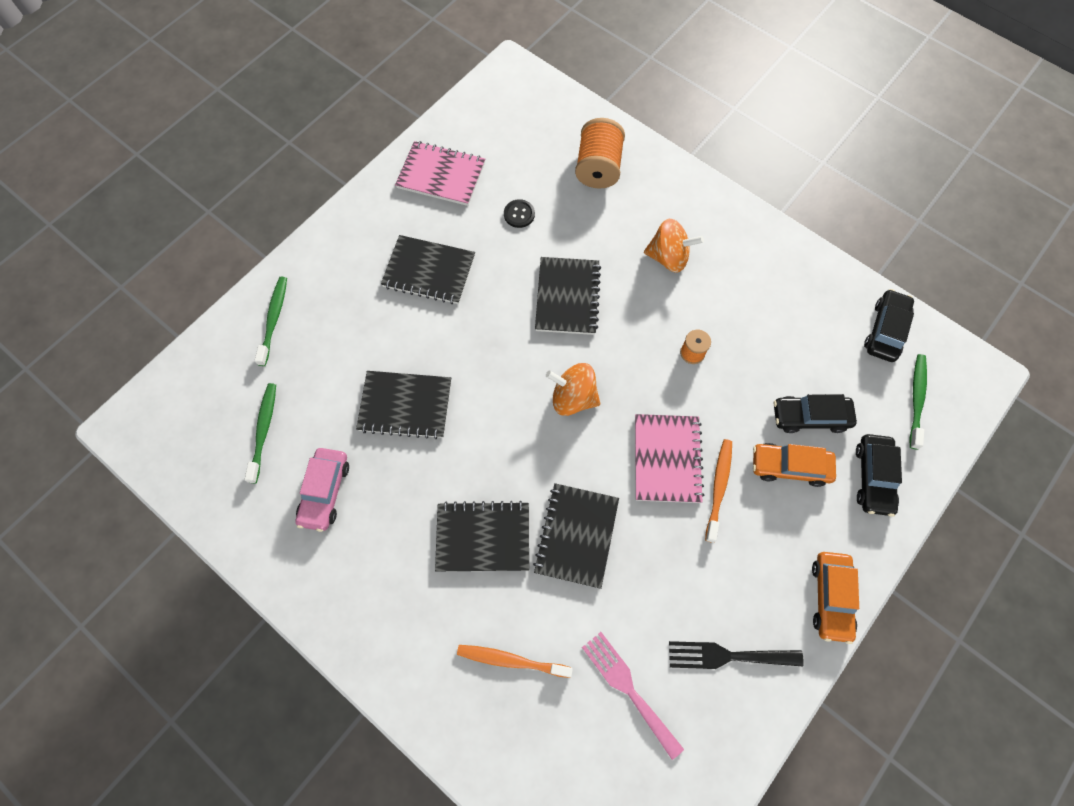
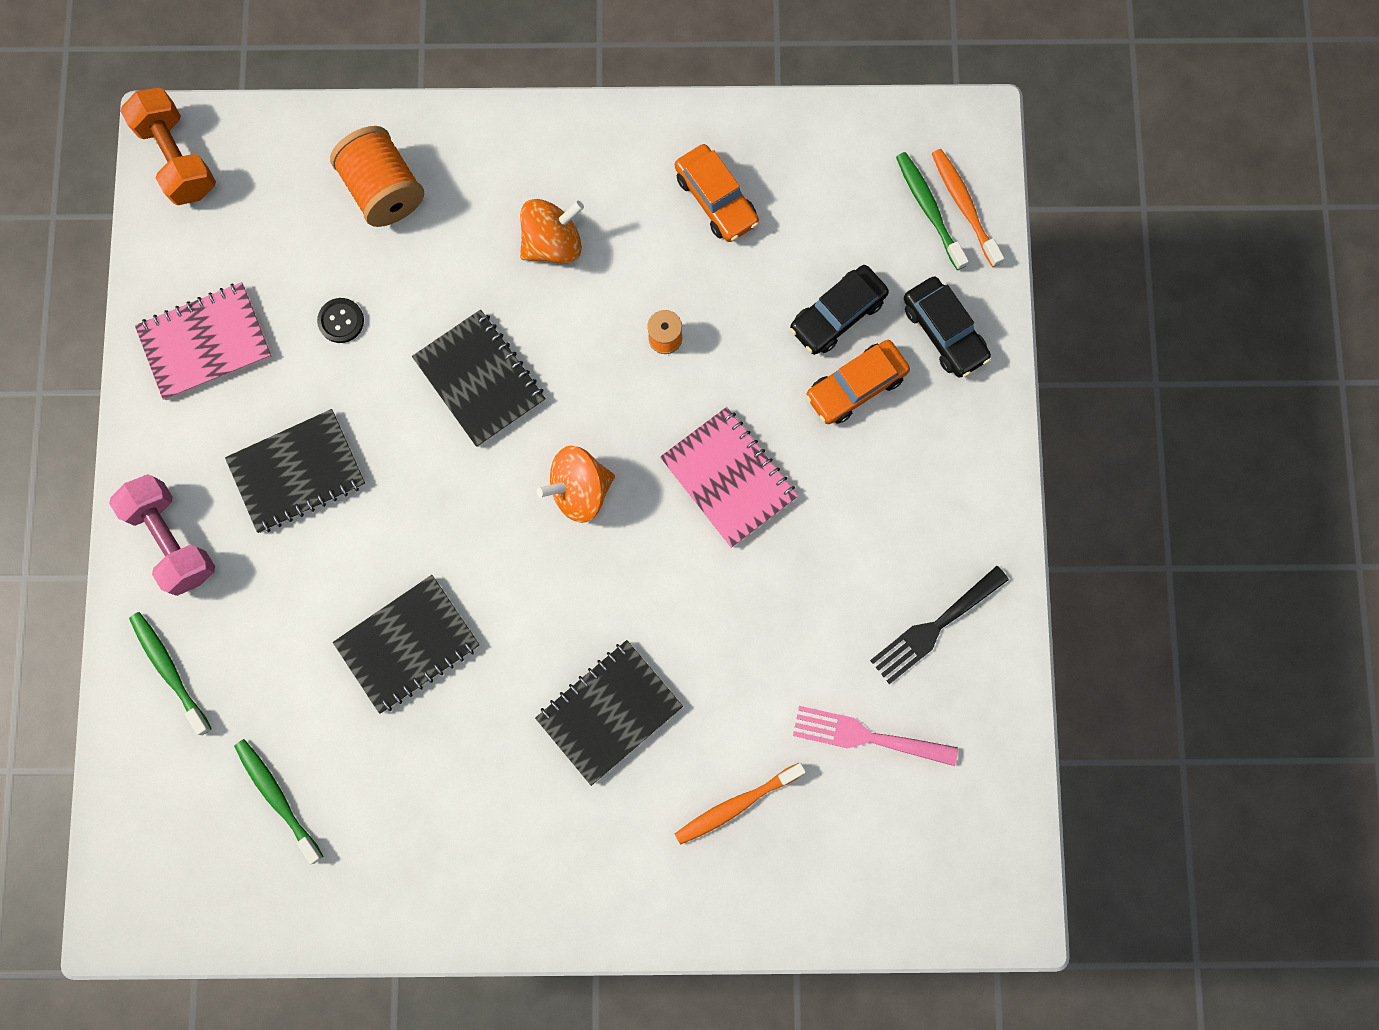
camera: 40 degrees left, 10 degrees up
(325, 491) = (404, 804): pink car -> none
(337, 256) = (173, 539): none -> pink dumbbell
(506, 83) = (178, 158): none -> orange dumbbell
(576, 535) = (701, 632): black notebook -> none
(718, 488) = (802, 466): orange toothbrush -> orange toothbrush (964, 206)
(830, 597) = (988, 491): orange car -> orange car (716, 199)
(885, 330) = (845, 152): black car -> none

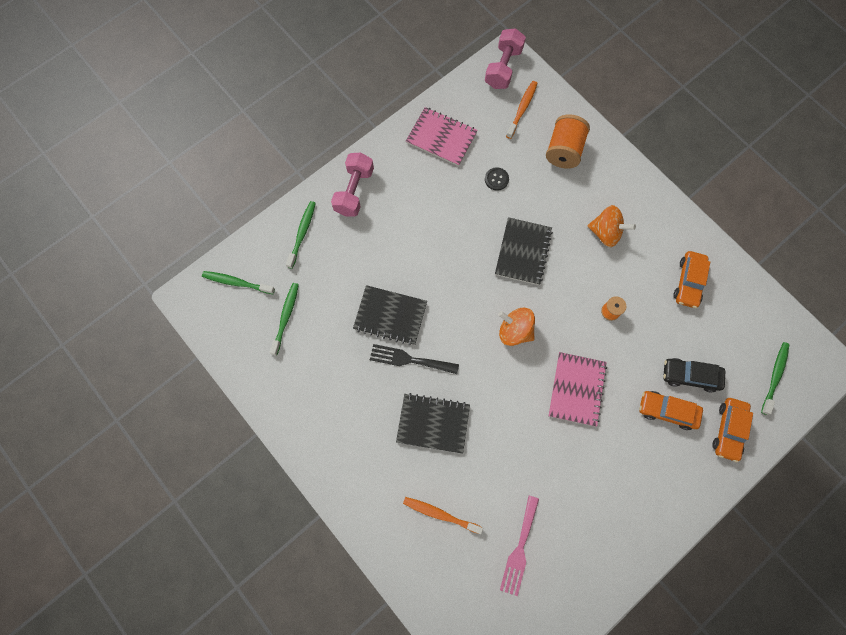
camera: 50 degrees right, 5 degrees down
(159, 829) = (237, 282): none -> green toothbrush
(178, 158) = (503, 68): orange dumbbell -> pink dumbbell
(297, 472) = (421, 214): black notebook -> none
(866, 736) = (519, 549): pink fork -> pink fork turned 135 degrees counterclockwise
(934, 628) = (595, 539): black fork -> black fork (409, 359)
(944, 332) = (728, 430): black car -> orange car
(964, 206) = (791, 391): orange toothbrush -> orange toothbrush (522, 109)

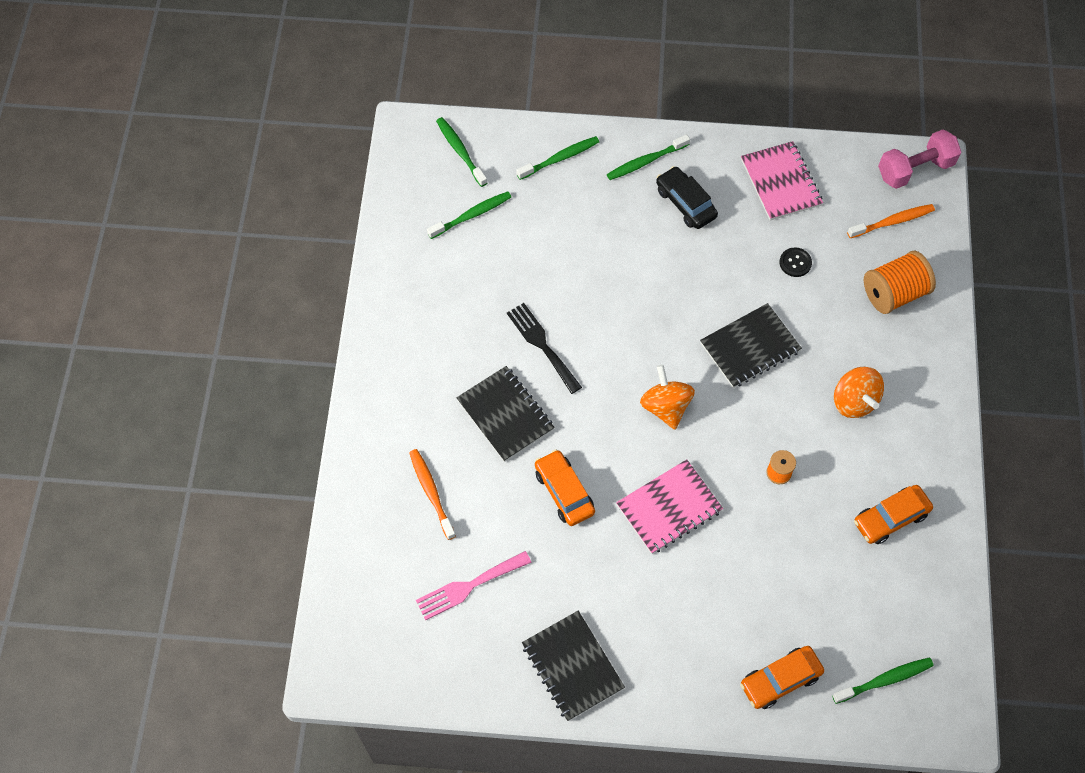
camera: 45 degrees right, 10 degrees down
(354, 191) = (646, 161): pink dumbbell -> green toothbrush
(390, 316) = (564, 294): black notebook -> black notebook (572, 666)
(667, 411) = (737, 607): orange car -> orange car (564, 492)
(690, 376) = (796, 599): black car -> black car (685, 203)

